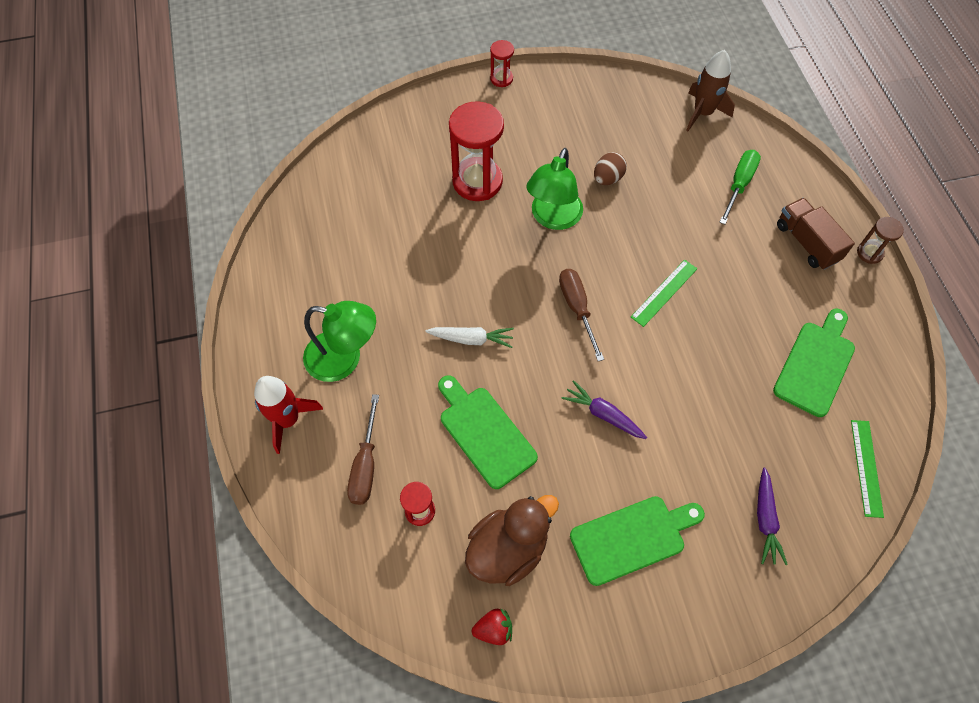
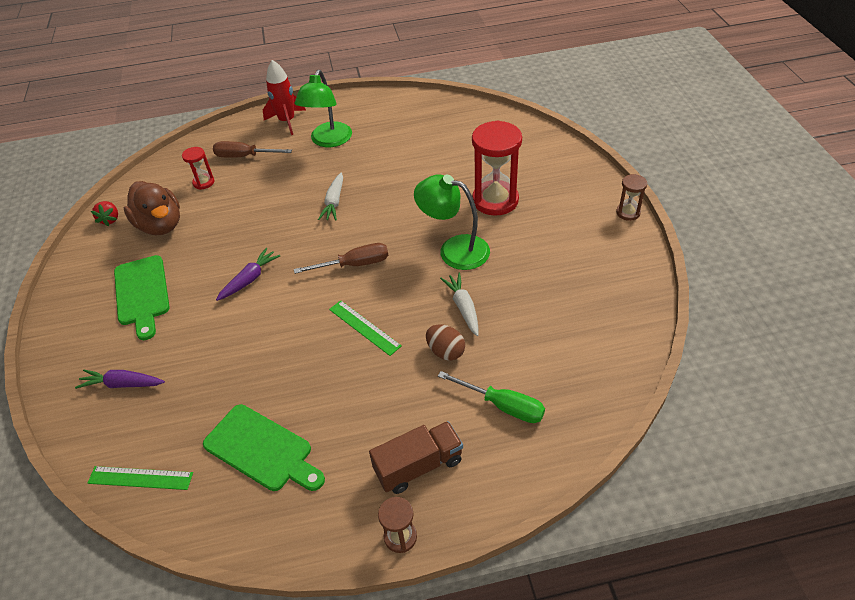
camera: 95 degrees right, 15 degrees down
(484, 433) = (252, 211): green cutting board -> none
(501, 79) = (628, 213): red hourglass -> brown hourglass
(607, 178) = (504, 290): brown egg -> brown egg (445, 351)
(632, 211) = (463, 307): none -> white carrot
(702, 113) = (611, 380): brown rocket -> none

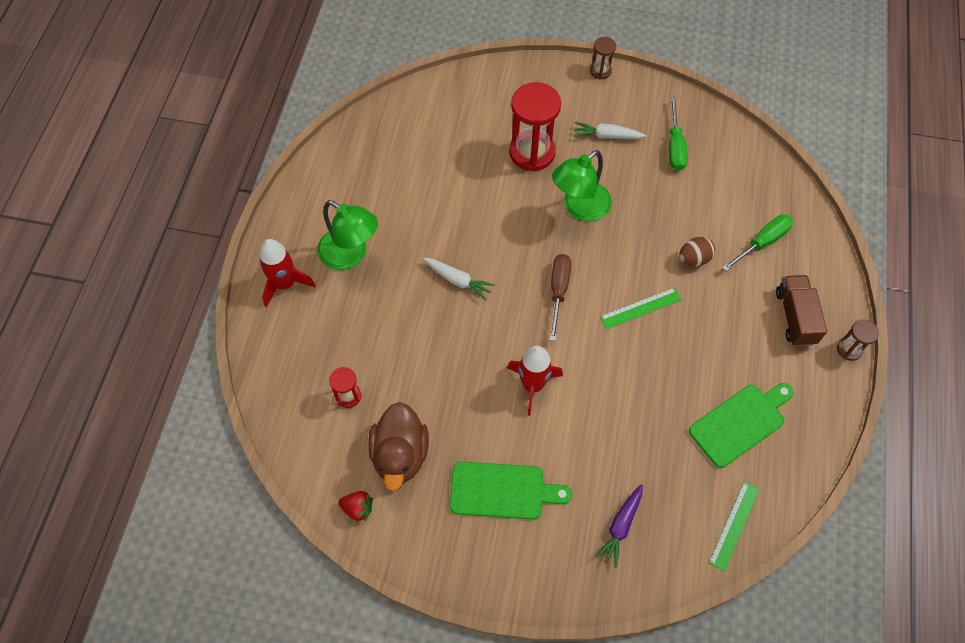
camera: 70 degrees left, 15 degrees up
(161, 225) = (400, 455): brown duck -> brown duck turned 105 degrees clockwise
(244, 156) = (325, 343): brown screwdriver -> none
(249, 279) = (533, 385): purple carrot -> red rocket
(463, 307) = (652, 228): white carrot -> white carrot (607, 136)
(578, 294) = (675, 146): none -> green screwdriver

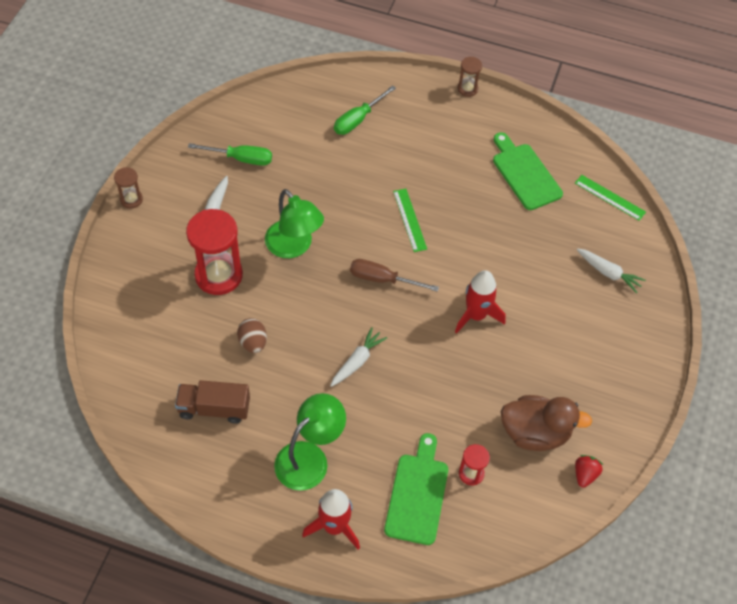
camera: 85 degrees left, 5 degrees down
(502, 491) = (574, 354): green cutting board -> green cutting board (417, 494)
(620, 526) = (608, 273): purple carrot -> white carrot
(694, 259) = (366, 171): brown egg -> brown egg (253, 342)
(762, 242) = (358, 119): green screwdriver -> green screwdriver turned 105 degrees counterclockwise
(795, 317) = (434, 115): brown truck -> brown truck (214, 408)

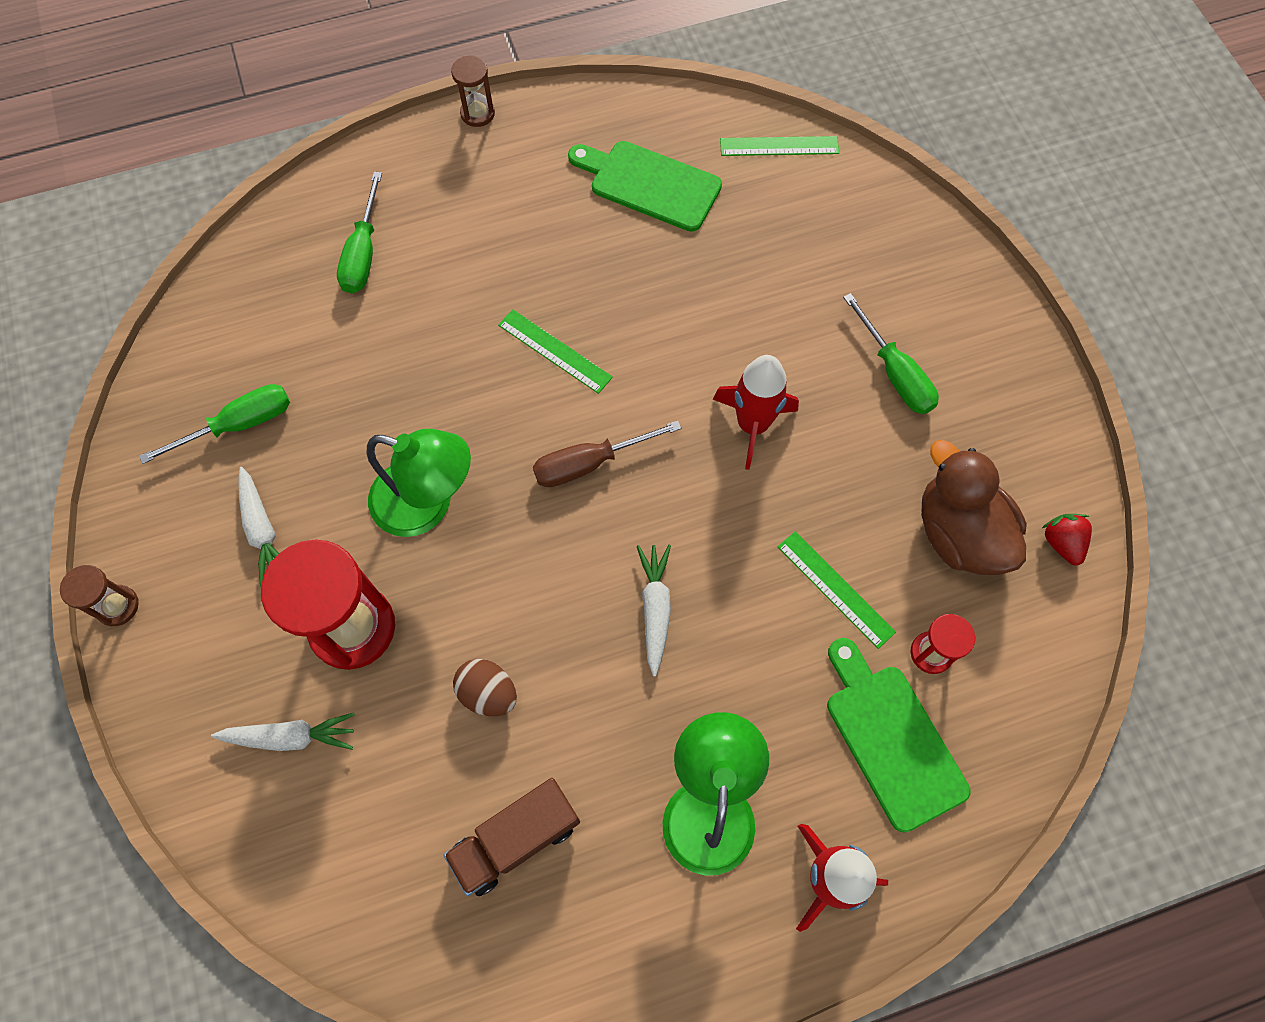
camera: 35 degrees left, 10 degrees up
(450, 413) = (835, 588): none -> green ruler
(535, 433) = (958, 533): brown duck -> brown duck turned 90 degrees counterclockwise
(571, 340) = (895, 373): none -> green screwdriver
(608, 273) = (861, 249): white carrot -> white carrot (290, 736)

